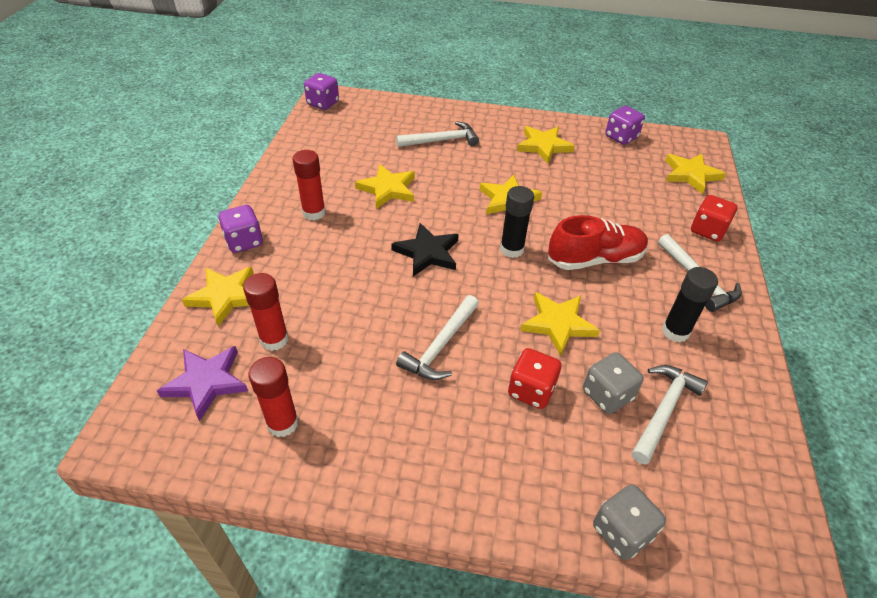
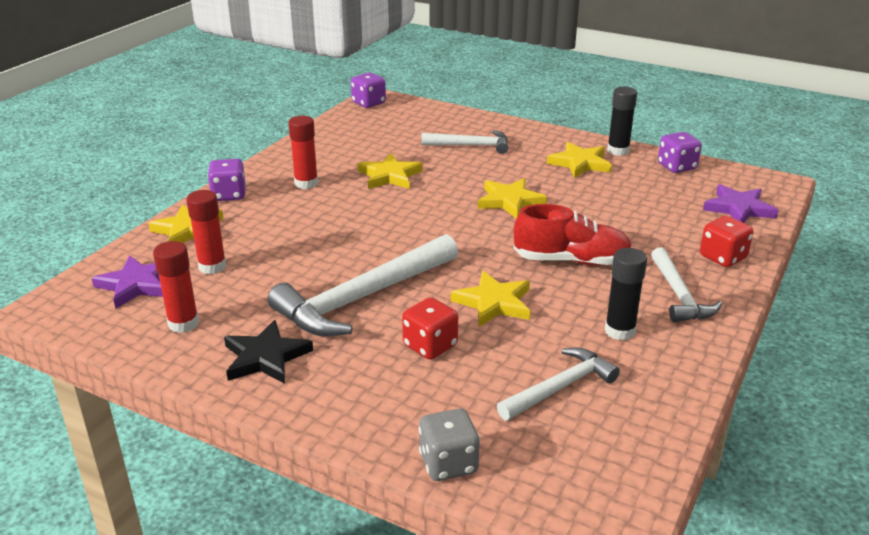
camera: 20 degrees right, 15 degrees down
(427, 253) = (397, 228): black star -> black star (265, 357)
(440, 346) = (363, 298): white hammer -> white hammer, size x1.74
(511, 249) = (485, 239): black glue stick -> black glue stick (618, 151)
(607, 395) = (507, 364): grey dice -> none
(691, 175) = (739, 208): yellow star -> purple star

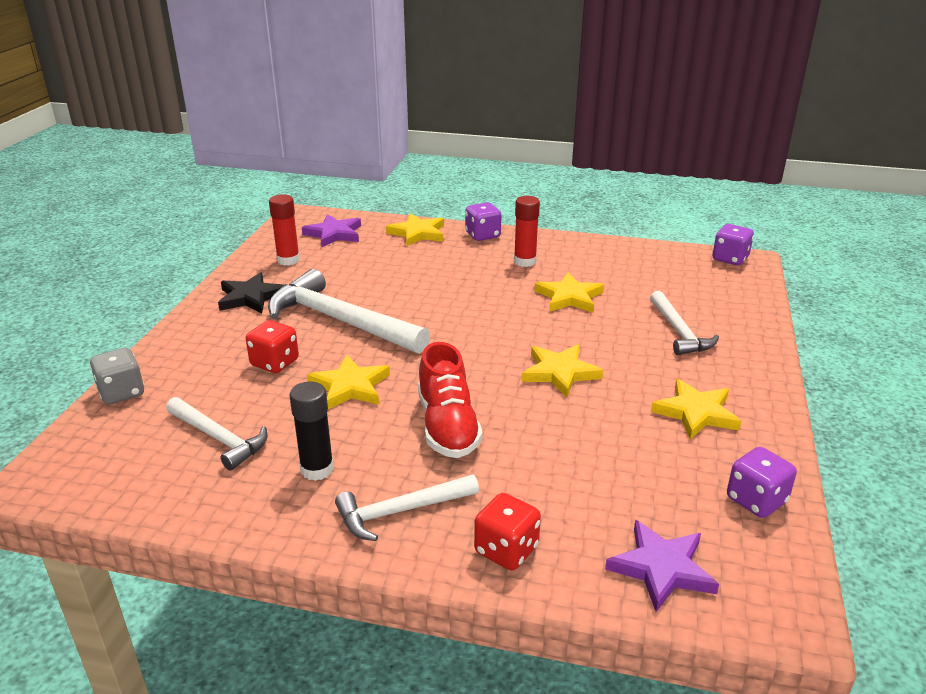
camera: 75 degrees right, 0 degrees up
(212, 267) = (367, 253): red glue stick -> none
(618, 151) = (763, 442): black glue stick -> none

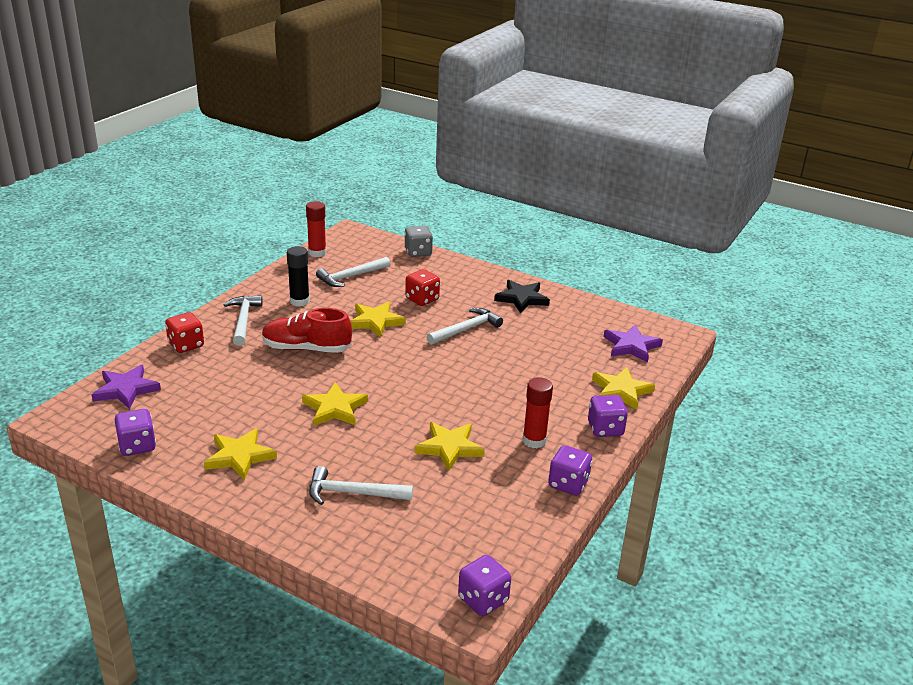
camera: 105 degrees right, 0 degrees up
(288, 260) = (582, 319): red glue stick -> red glue stick (317, 253)
(340, 321) = (466, 329): white hammer -> white hammer, size x0.58
(571, 243) = (568, 484): none -> purple dice

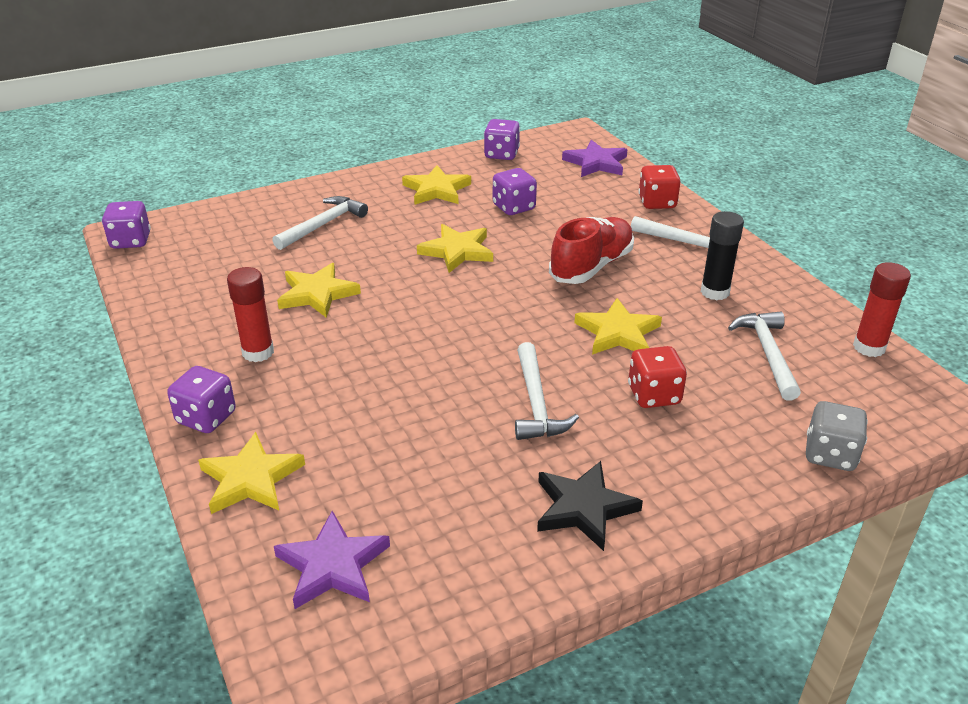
camera: 125 degrees right, 5 degrees up
(568, 484) = (171, 343): purple dice -> purple dice (514, 207)

